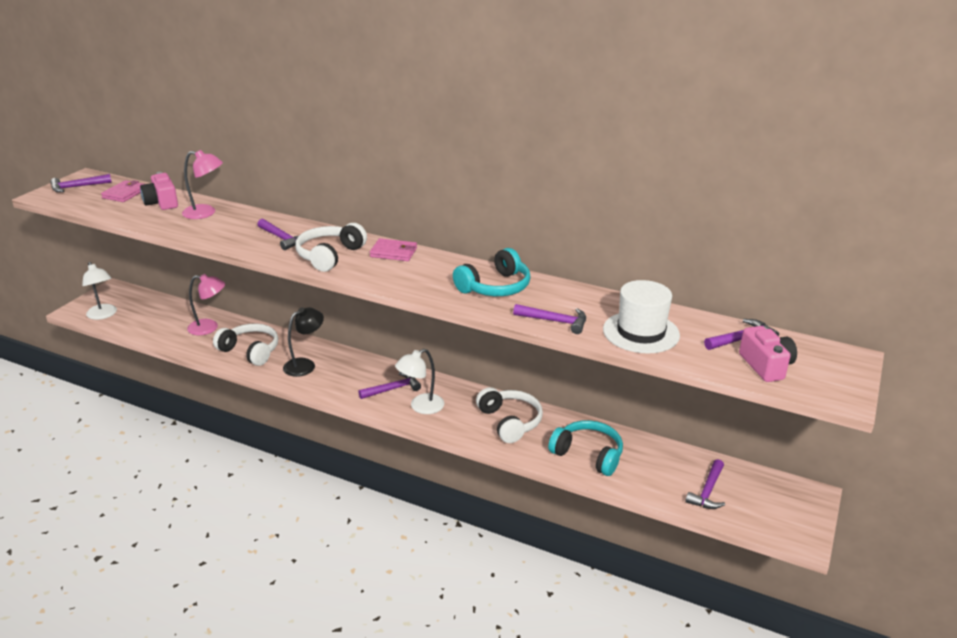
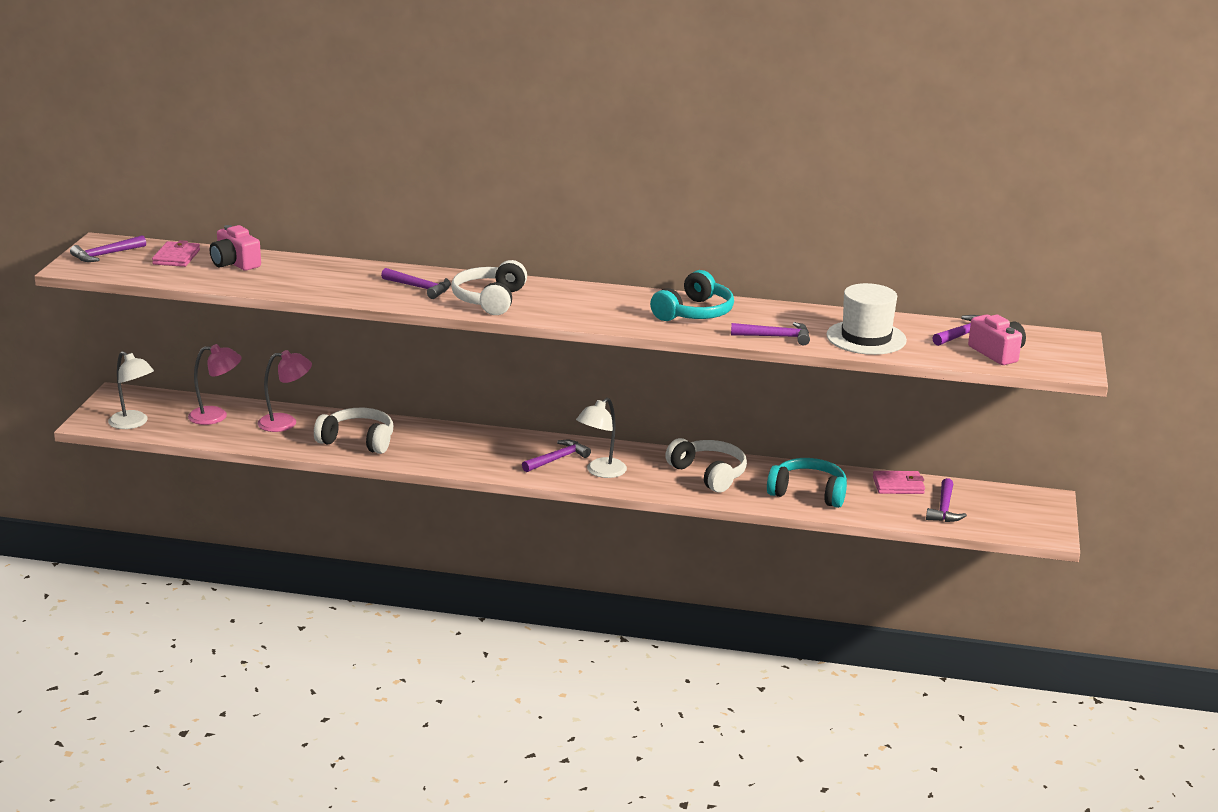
camera: 15 degrees left, 5 degrees down
(206, 213) = (301, 270): pink lamp -> pink lamp (216, 416)
(305, 365) = (436, 447): black lamp -> none
(393, 252) = (559, 290): pink wallet -> pink wallet (898, 485)

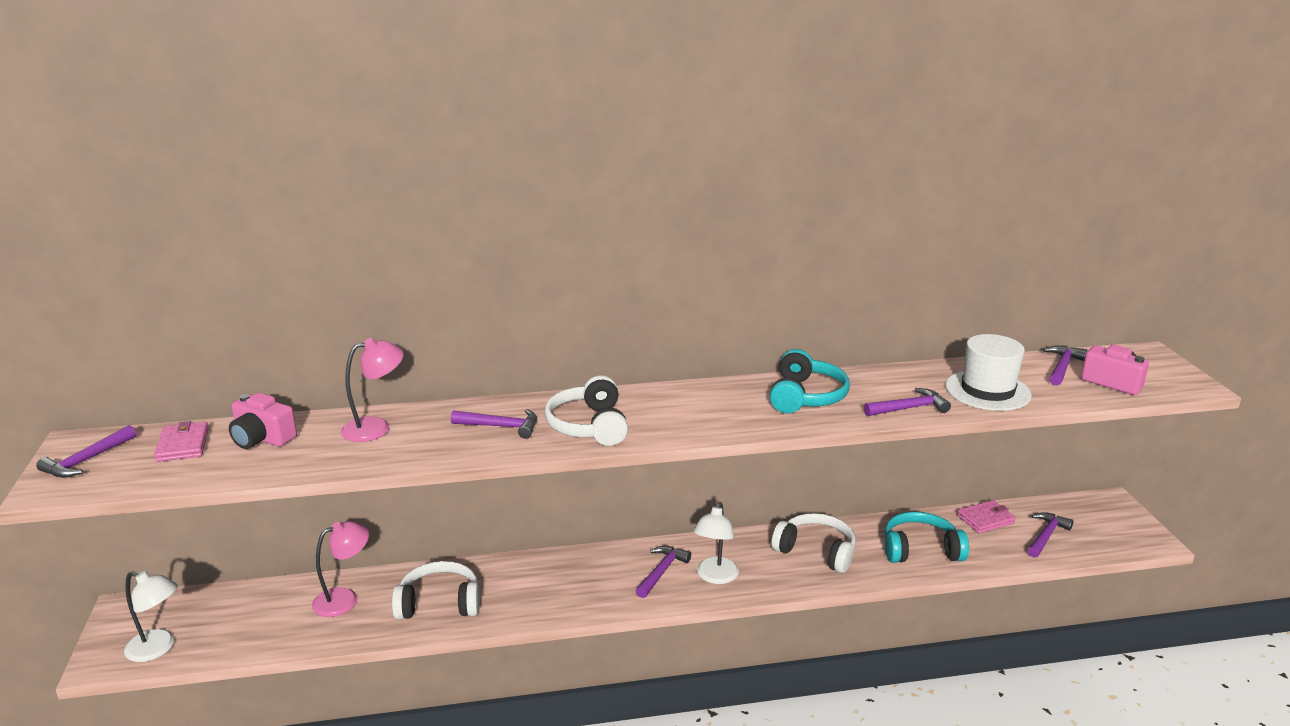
camera: 20 degrees left, 0 degrees up
(216, 416) = (258, 610): pink lamp -> pink lamp (376, 427)
(944, 509) = (1046, 536): purple hammer -> purple hammer turned 135 degrees counterclockwise

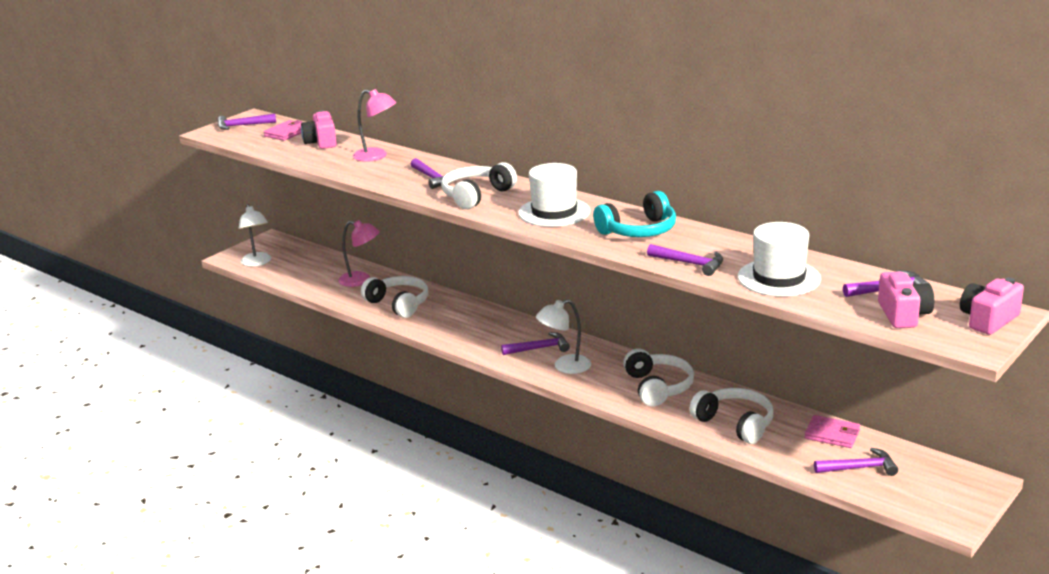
camera: 50 degrees right, 0 degrees up
(699, 411) = (554, 212): none -> white hat
(920, 550) = (735, 424): turquoise headphones -> white headphones
(1154, 363) = (988, 320): none -> pink camera

